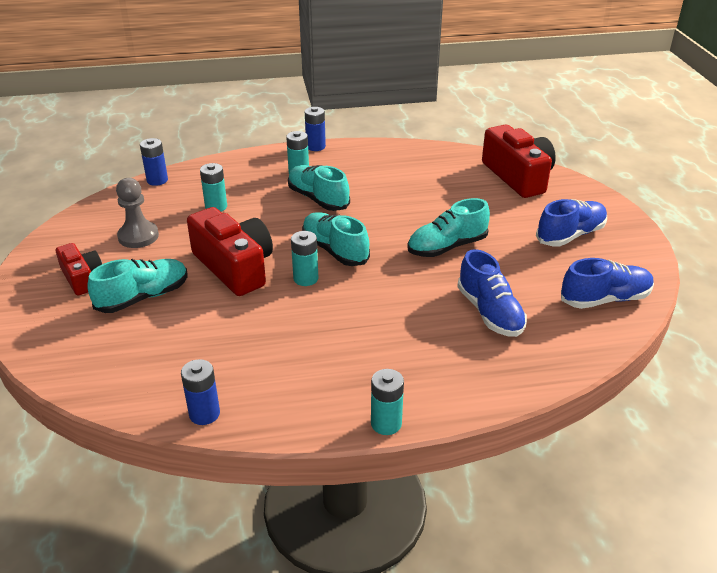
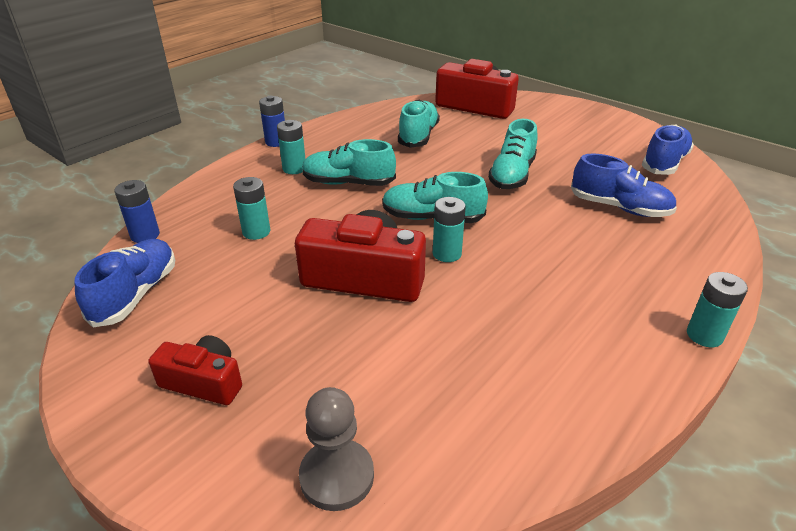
camera: 40 degrees left, 0 degrees up
(138, 236) = (209, 300): grey pawn -> grey pawn (337, 476)
(143, 297) = (314, 360): turquoise shoe -> turquoise shoe (418, 136)
(204, 414) = (566, 436): blue battery -> none
(570, 235) = (574, 131): blue shoe -> blue shoe (136, 294)

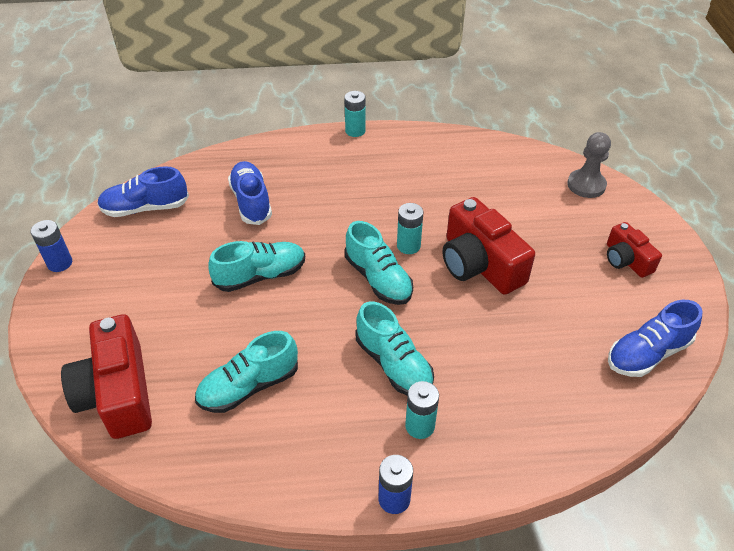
camera: 135 degrees left, 10 degrees up
(145, 235) = (619, 422): blue battery -> blue battery (60, 263)
(256, 232) = (521, 358): turquoise battery -> none

